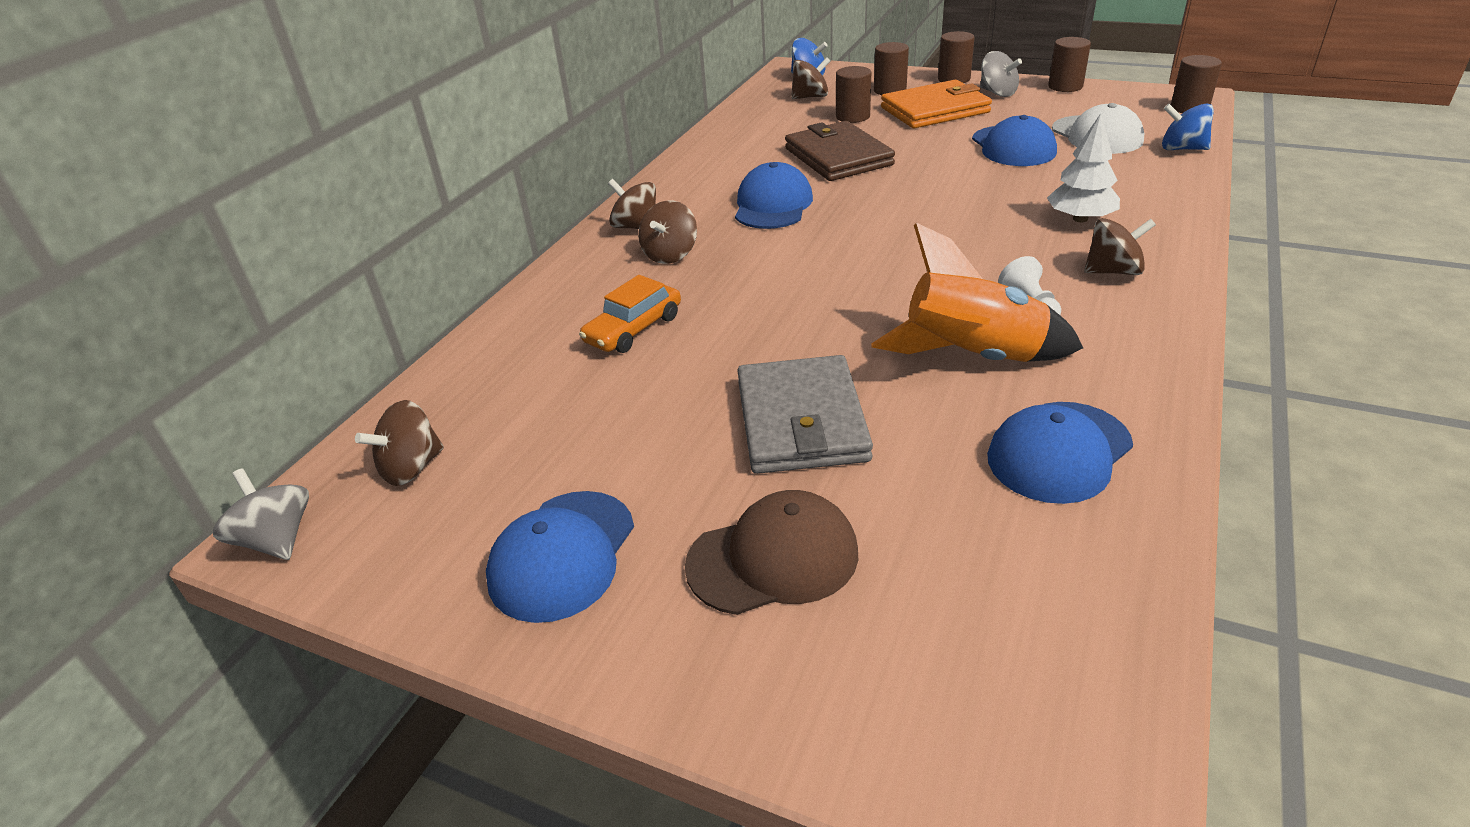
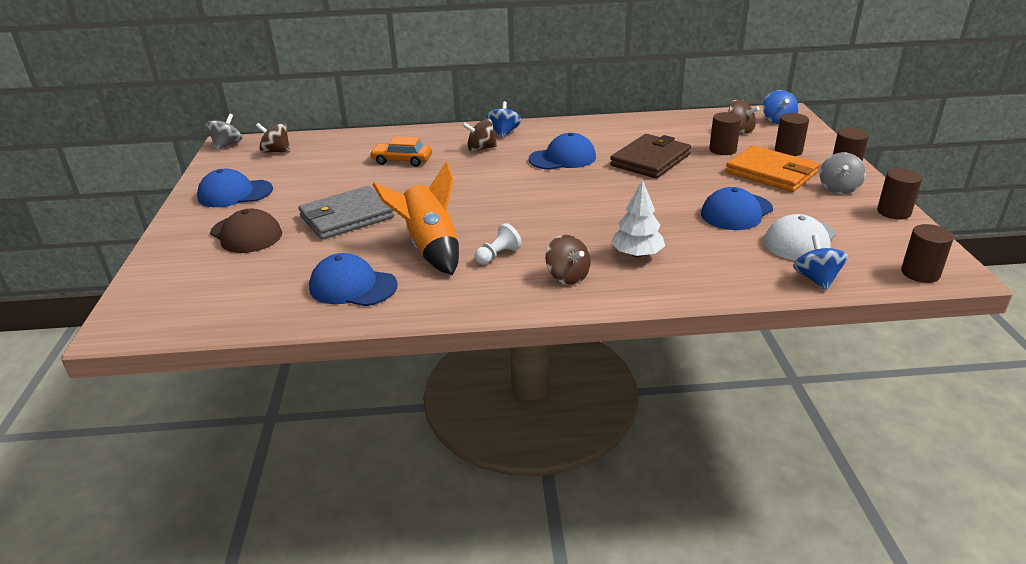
camera: 60 degrees right, 5 degrees down
(636, 227) = (503, 133): brown spinning top -> blue spinning top

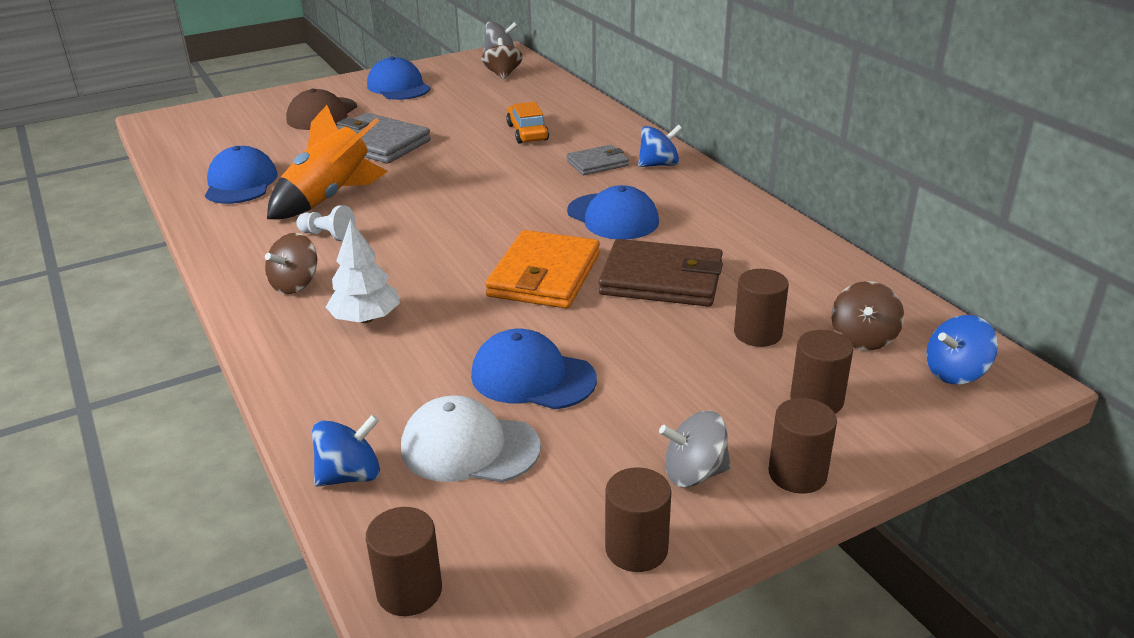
camera: 65 degrees right, 0 degrees up
(481, 148) = (597, 163): brown spinning top -> grey wallet
(771, 173) = (702, 392): orange wallet -> orange wallet (544, 275)

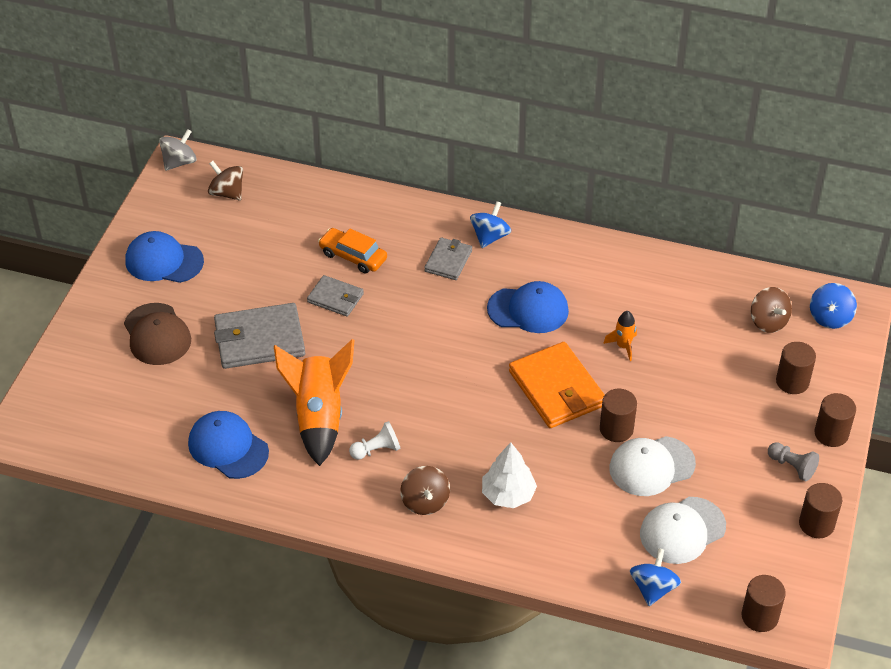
camera: 45 degrees left, 15 degrees up
(471, 146) = (335, 298): none -> grey wallet
(532, 377) = (651, 466): blue cap -> white cap
(661, 279) = (623, 346): brown wallet -> orange rocket
(694, 473) = (792, 466): grey spinning top -> grey pawn
(757, 333) = (718, 354): brown cylinder -> brown cylinder (616, 429)

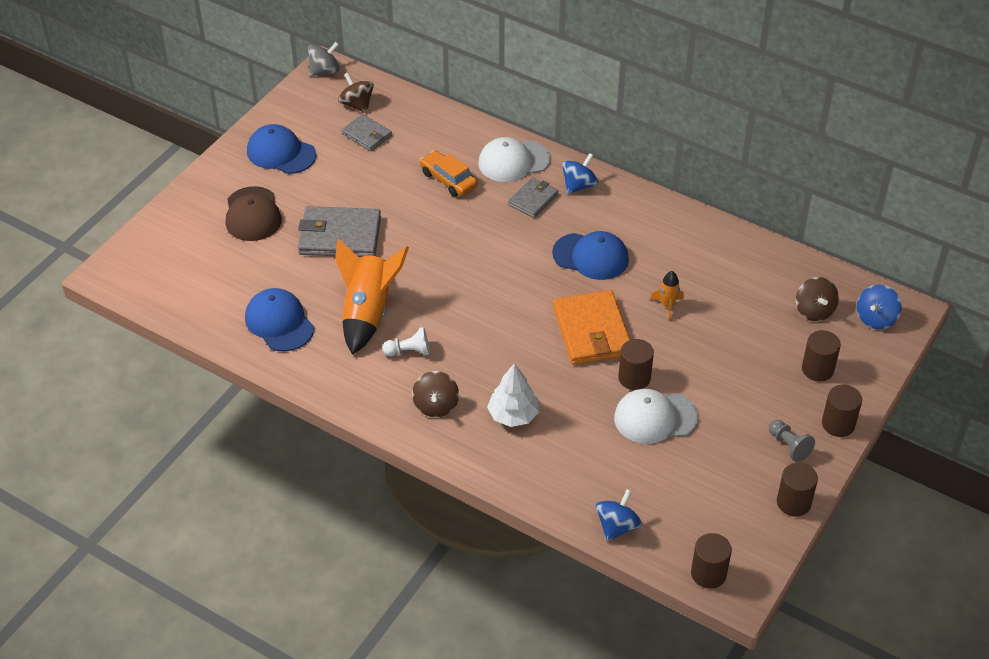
camera: 15 degrees right, 0 degrees up
(335, 298) = (420, 213): grey wallet -> grey wallet (367, 135)
(682, 530) = (663, 481): white cap -> white cap (513, 161)

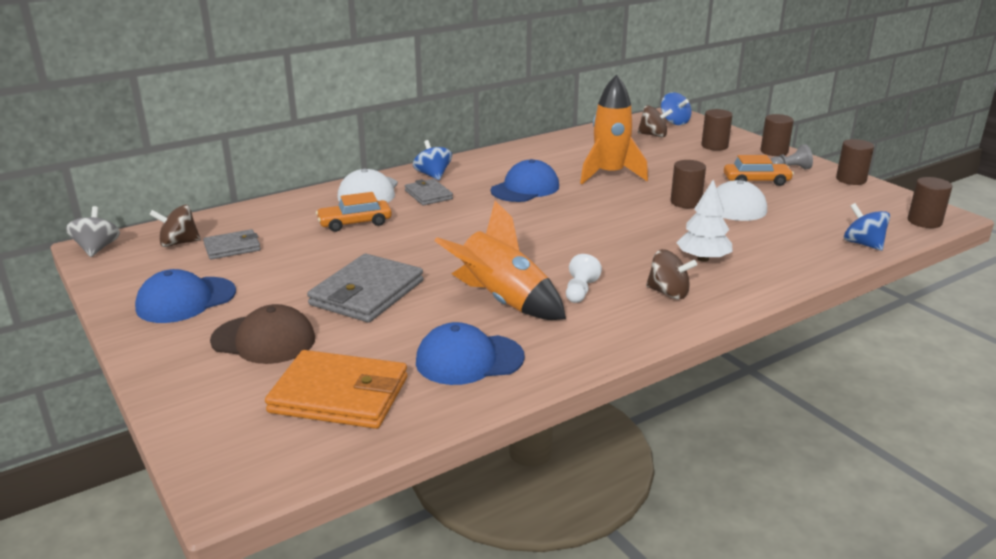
camera: 65 degrees left, 20 degrees down
(592, 331) = (617, 206): orange wallet -> orange wallet (339, 395)
(667, 306) = (609, 175): orange rocket -> orange rocket, size x2.17
(731, 422) = (756, 181): none -> orange car

